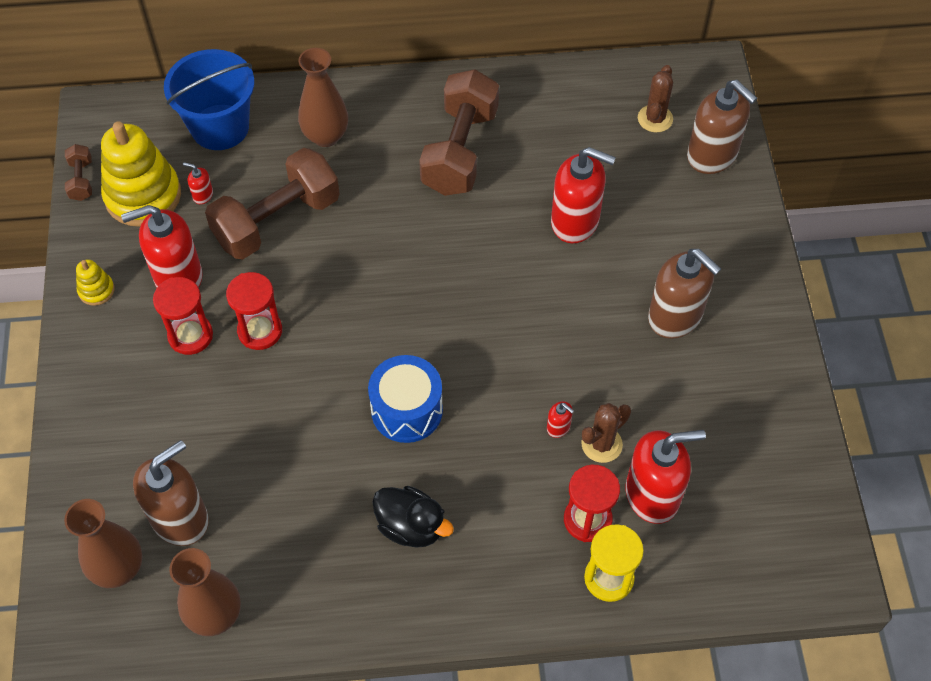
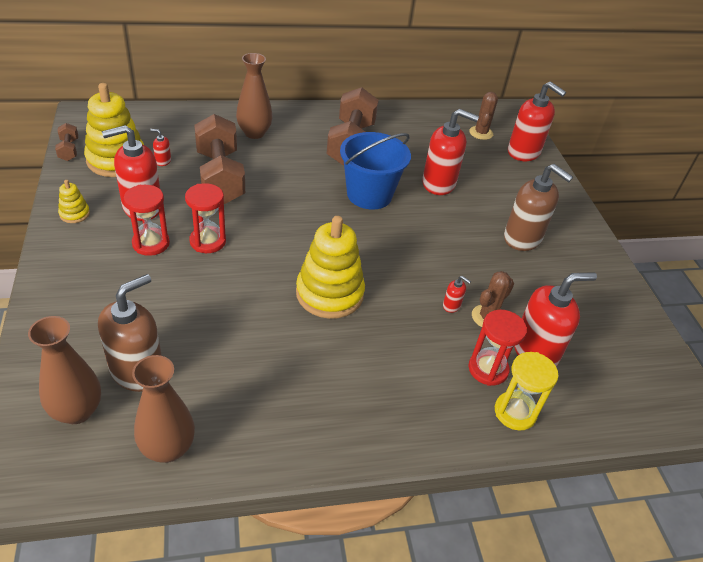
camera: 10 degrees left, 15 degrees down
(220, 127) = (176, 125): blue bucket -> blue bucket (369, 195)
(277, 221) = (220, 177): brown dumbbell -> brown dumbbell turned 60 degrees counterclockwise
(407, 410) = (329, 294): blue drum -> yellow stacking toy
(411, 526) = (342, 375): black duck -> none
(712, 155) = (523, 152): brown soap dispenser -> red soap dispenser

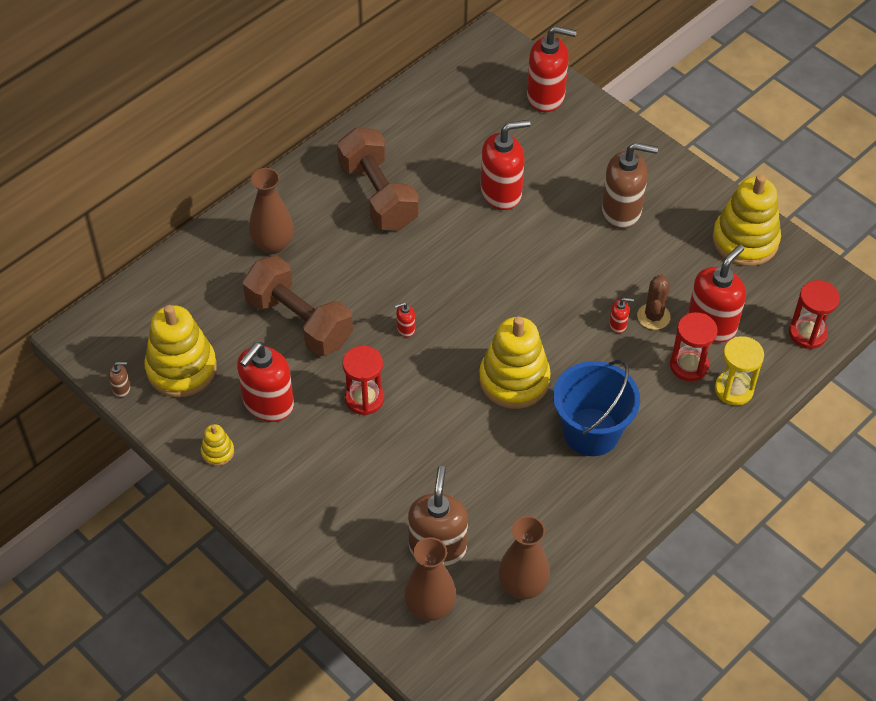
camera: 30 degrees left, 10 degrees up
(69, 150) = (121, 388): brown dumbbell -> brown soap dispenser
(151, 243) = (319, 434): red hourglass -> red hourglass (807, 333)
(163, 161) = (226, 339): red soap dispenser -> red soap dispenser (405, 328)
(369, 195) = (452, 249): blue bucket -> blue bucket (591, 432)
(481, 133) = (486, 95): brown cactus -> none
(615, 310) = (745, 240): none -> yellow stacking toy

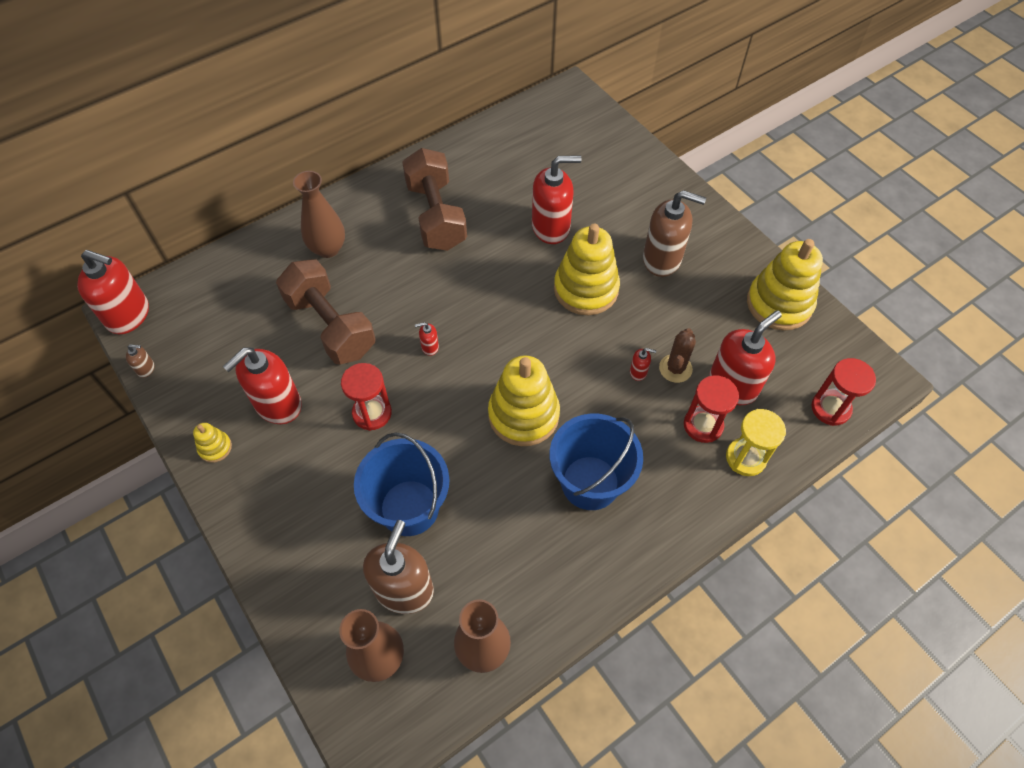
camera: 10 degrees right, 5 degrees up
(181, 368) = (207, 357): yellow stacking toy -> yellow stacking toy (586, 289)
(424, 478) = (409, 507): none -> blue bucket
(546, 96) = (611, 145): red soap dispenser -> red soap dispenser (128, 315)

